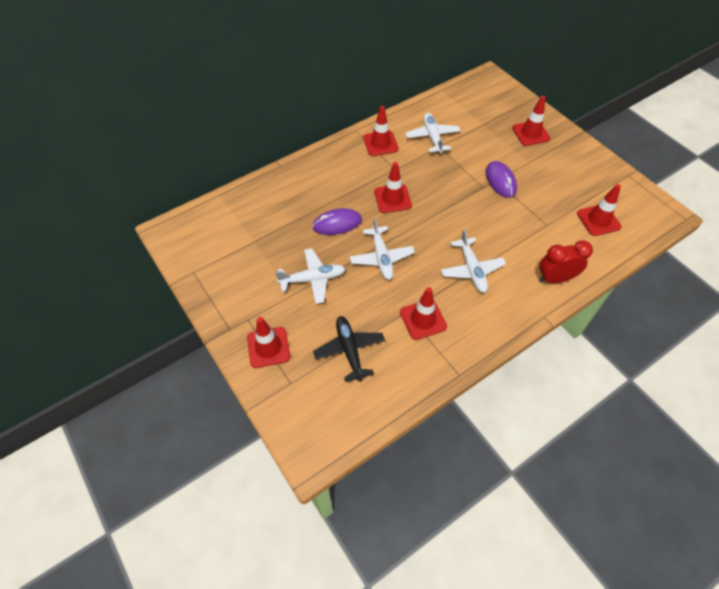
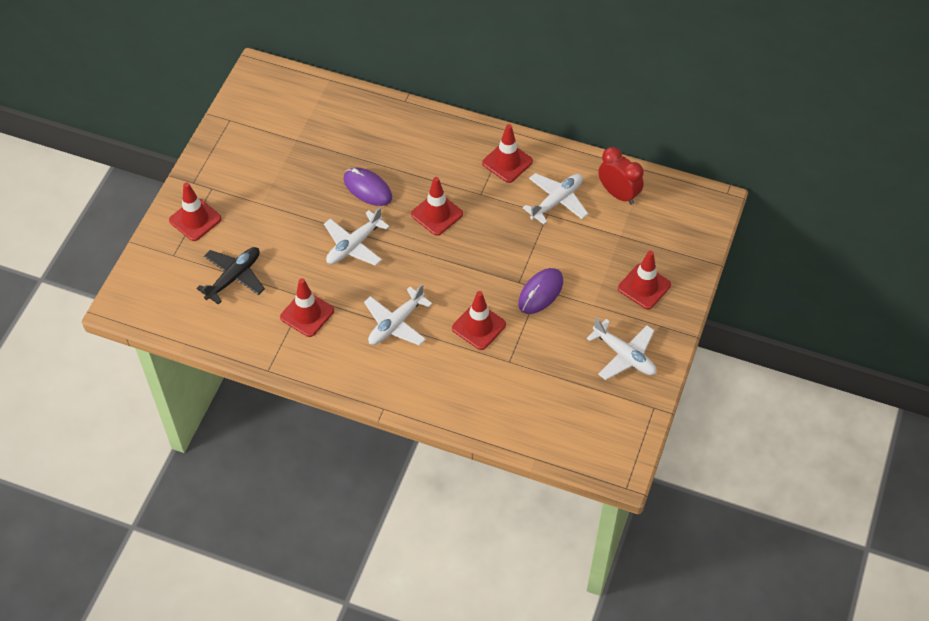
camera: 55 degrees right, 0 degrees up
(313, 279) = (288, 208): white plane -> white plane (624, 355)
(555, 278) = (439, 398): red clock -> red clock (618, 194)
(598, 220) = (555, 405): red traffic cone -> red traffic cone (479, 326)

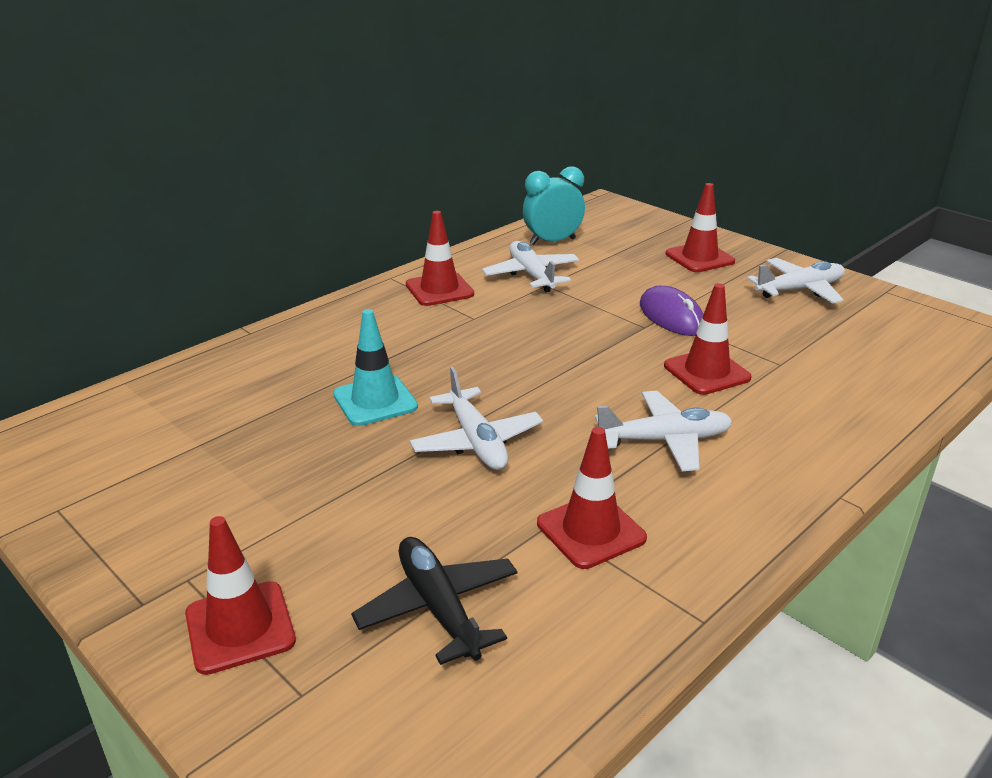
camera: 65 degrees left, 25 degrees down
(367, 188) = (375, 401): purple mouse -> turquoise traffic cone
(396, 324) = (664, 440): white plane -> white plane turned 75 degrees counterclockwise
(437, 214) = (479, 356): red traffic cone -> none
(618, 194) = (552, 241): red clock -> turquoise clock

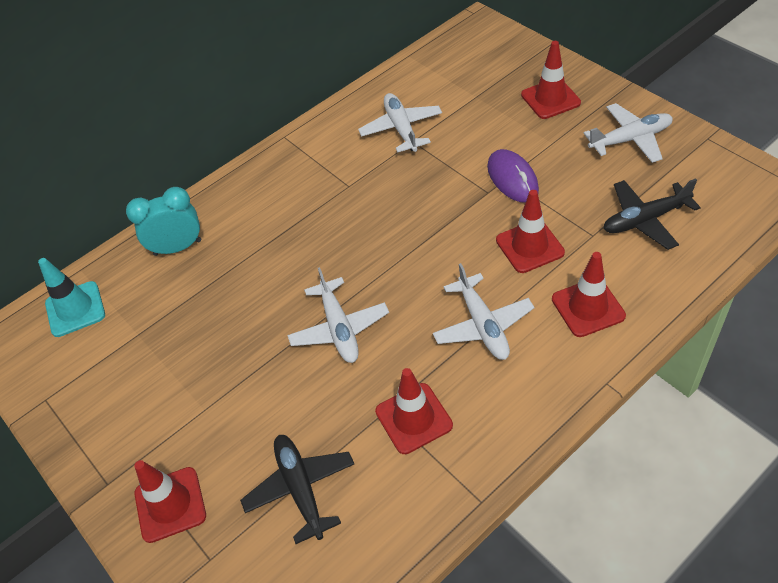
camera: 10 degrees right, 20 degrees up
(375, 401) = (266, 286): turquoise traffic cone -> turquoise traffic cone (75, 309)
(439, 289) = (323, 151): red traffic cone -> red traffic cone (588, 307)
(552, 241) = (424, 82): turquoise clock -> turquoise clock (177, 247)
(664, 440) = (482, 325): white plane -> white plane turned 75 degrees clockwise
(838, 352) = (645, 220): none -> black plane

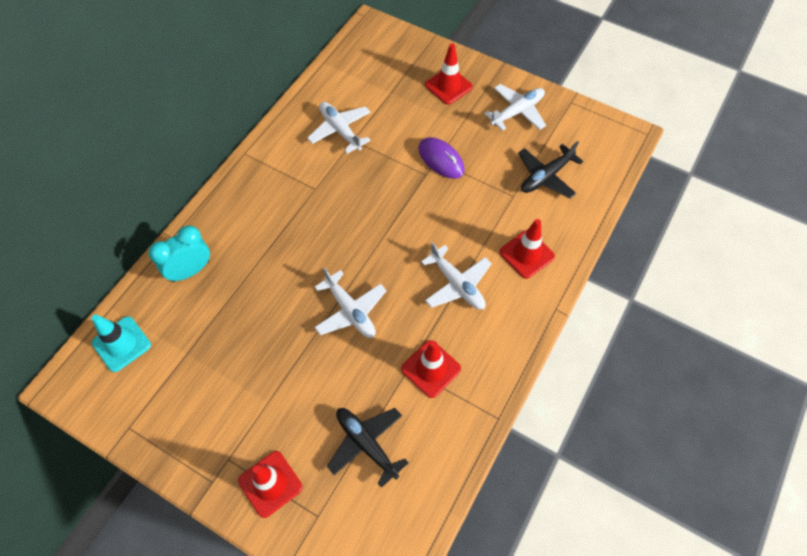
camera: 25 degrees left, 10 degrees up
(529, 246) = (471, 214): red traffic cone -> none

